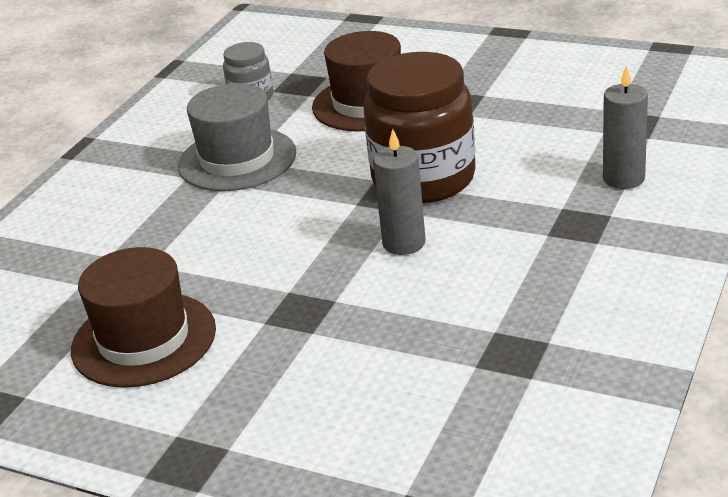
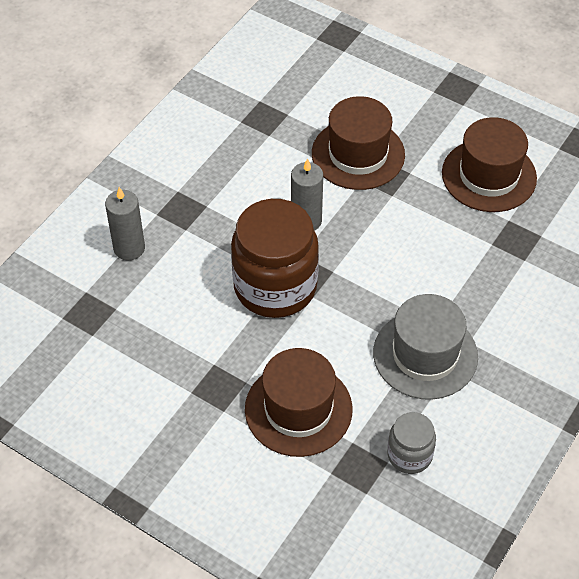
camera: 175 degrees left, 20 degrees up
(346, 331) = (358, 154): none -> brown hat

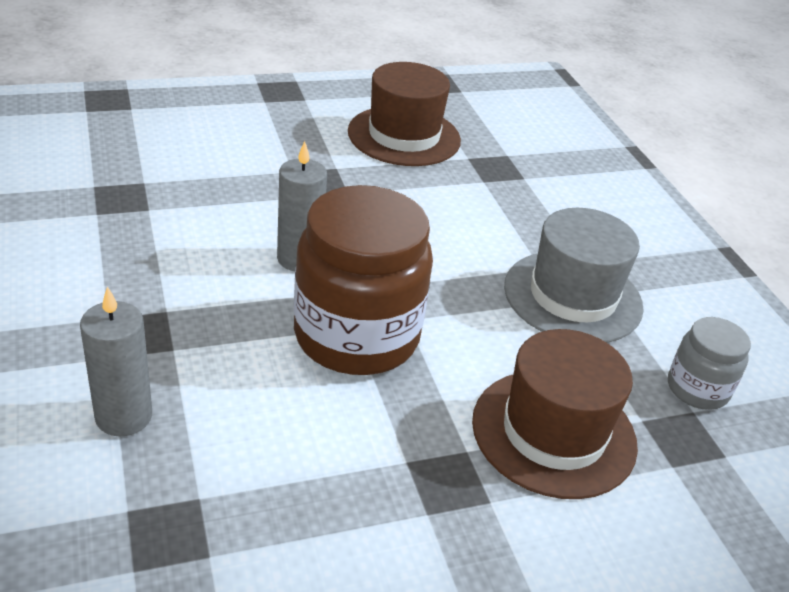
camera: 55 degrees left, 15 degrees down
(358, 154) = (267, 178): brown hat -> none

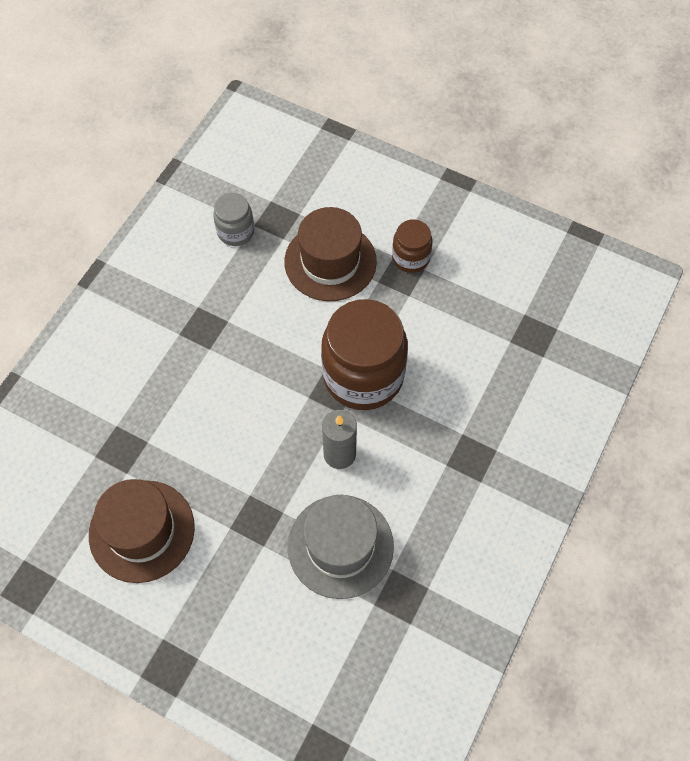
camera: 130 degrees left, 25 degrees up
(124, 416) = (514, 407): grey candle -> none
(464, 516) = (410, 258): none -> brown jar
(573, 296) = (220, 318): grey hat -> grey hat (340, 546)

